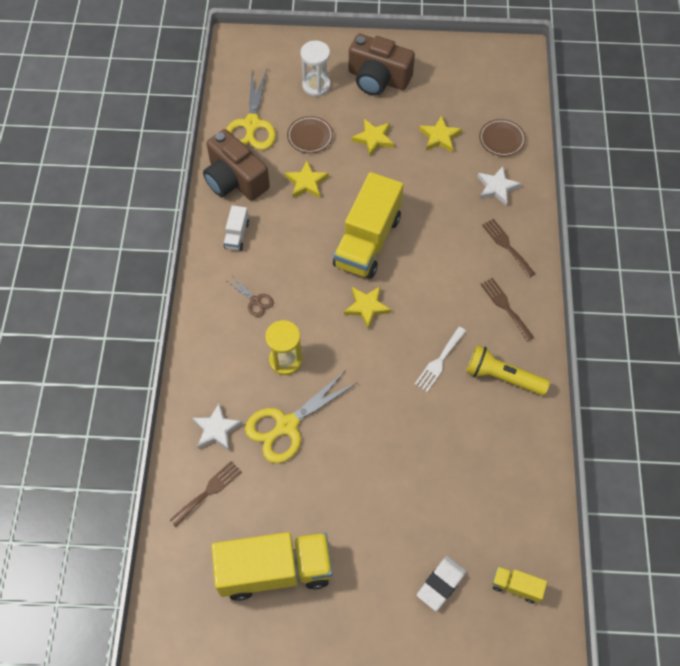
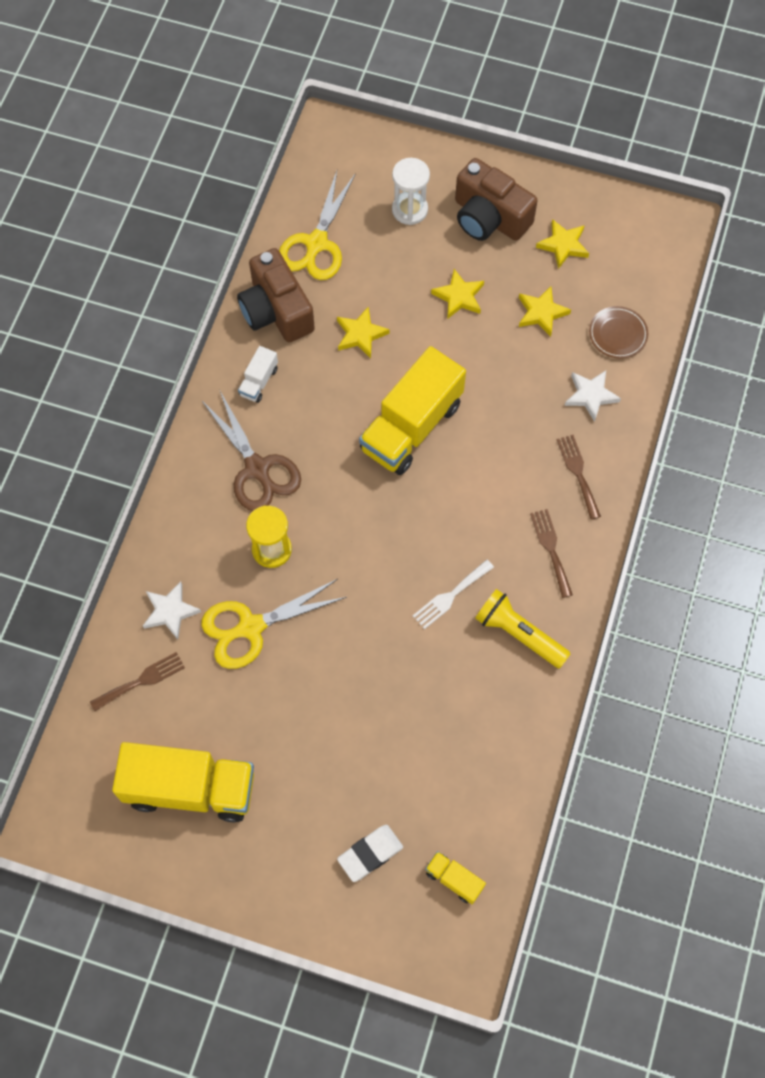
camera: 15 degrees right, 5 degrees up
(255, 301) = (257, 468): brown scissors -> brown scissors, size x2.07
(310, 136) = (382, 275): brown plate -> none
(367, 307) = (386, 508): yellow star -> yellow star (563, 245)

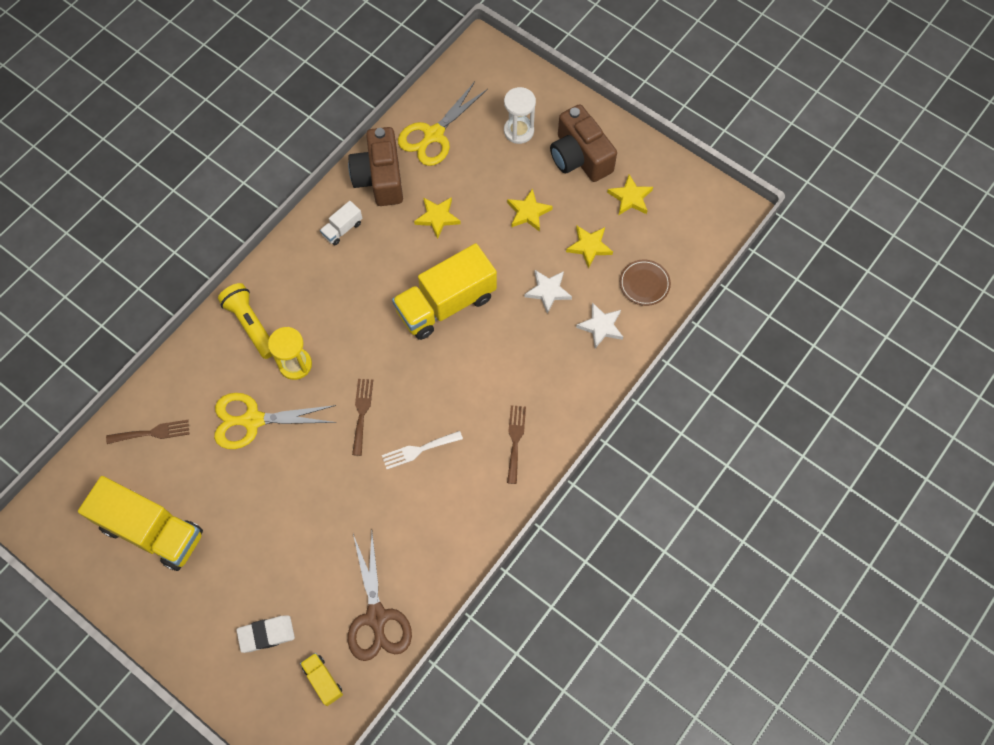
camera: 20 degrees right, 0 degrees up
(170, 611) = (197, 386): white star -> white star (548, 291)
(257, 468) = (311, 297): brown scissors -> brown scissors (376, 617)
(519, 634) = (460, 500): yellow flashlight -> yellow flashlight (251, 325)
(578, 473) = (563, 386): brown fork -> brown fork (362, 413)

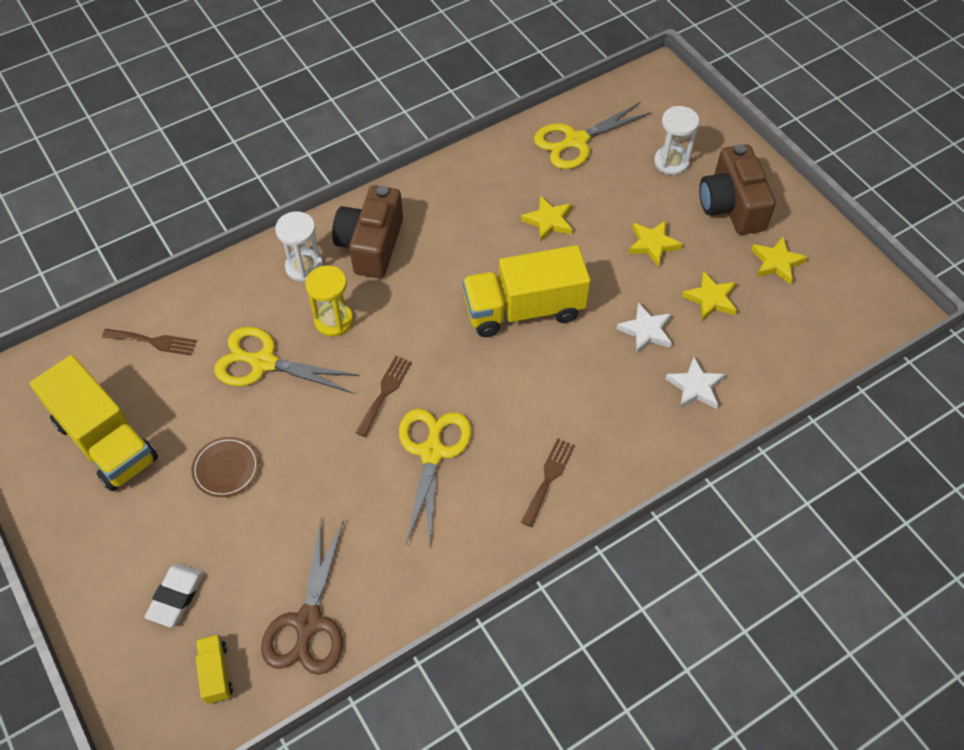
camera: 20 degrees right, 10 degrees down
(251, 325) = (304, 267): yellow flashlight -> white hourglass
(266, 634) = (176, 596): white eraser -> white eraser turned 75 degrees counterclockwise
(342, 229) = (441, 203): white truck -> none
(380, 178) = (501, 166): brown camera -> brown camera (371, 245)
(418, 450) = (432, 453): white fork -> yellow scissors
(644, 284) = (763, 357): brown plate -> brown plate (226, 468)

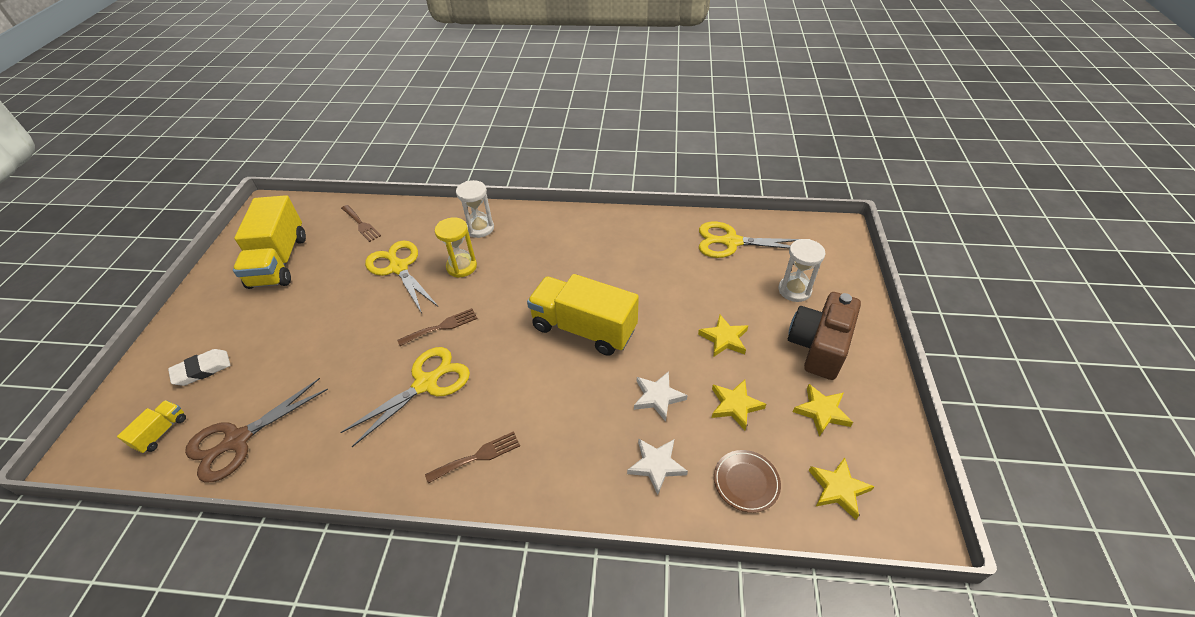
camera: 40 degrees right, 10 degrees down
(226, 468) = (311, 314): brown plate -> brown plate (746, 482)
(371, 245) = (530, 236): brown camera -> none
(548, 221) = (660, 282): yellow star -> yellow star (838, 489)

